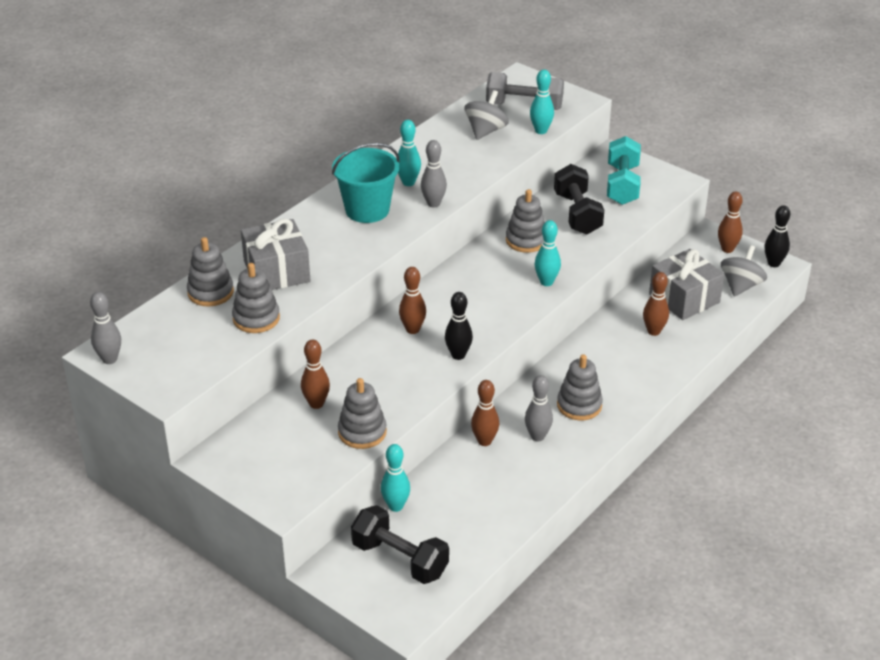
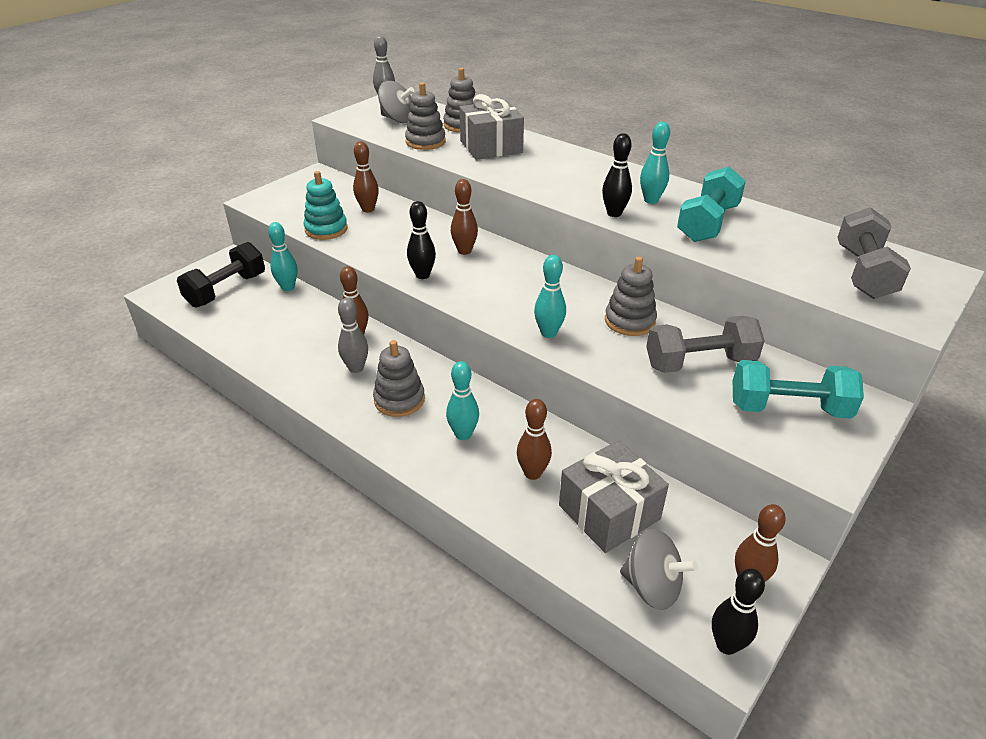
camera: 90 degrees right, 0 degrees up
(362, 432) = (326, 229): grey stacking toy -> turquoise stacking toy
(367, 210) = (594, 181): turquoise bucket -> none
(433, 203) = (614, 213): grey bowling pin -> black bowling pin
(451, 159) = (707, 223): none -> turquoise dumbbell
(485, 131) = (783, 245): grey spinning top -> grey spinning top (398, 119)
(541, 131) = (806, 283): turquoise bowling pin -> turquoise bowling pin (463, 434)
(577, 214) = (699, 363): black dumbbell -> grey dumbbell

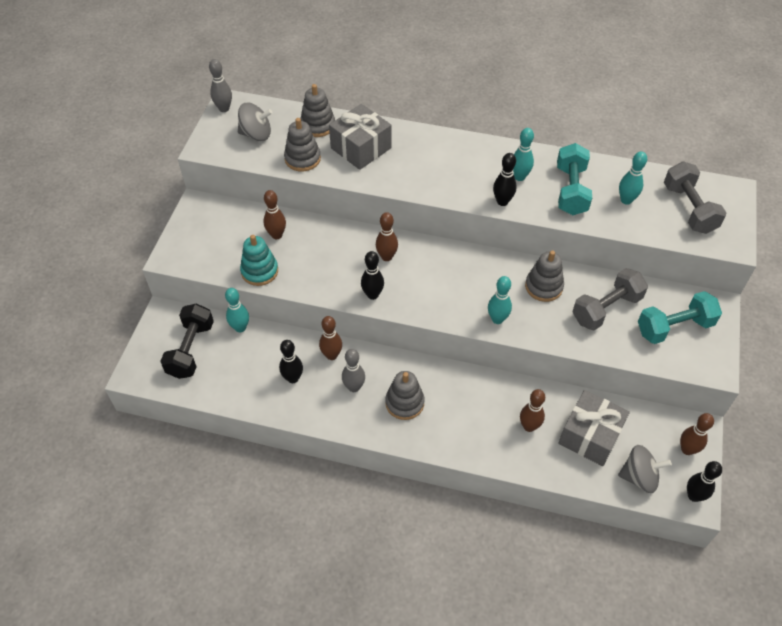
camera: 25 degrees left, 15 degrees up
(300, 341) = (293, 378): none -> black bowling pin
(463, 434) = (467, 414): turquoise bowling pin -> turquoise bowling pin (626, 200)

